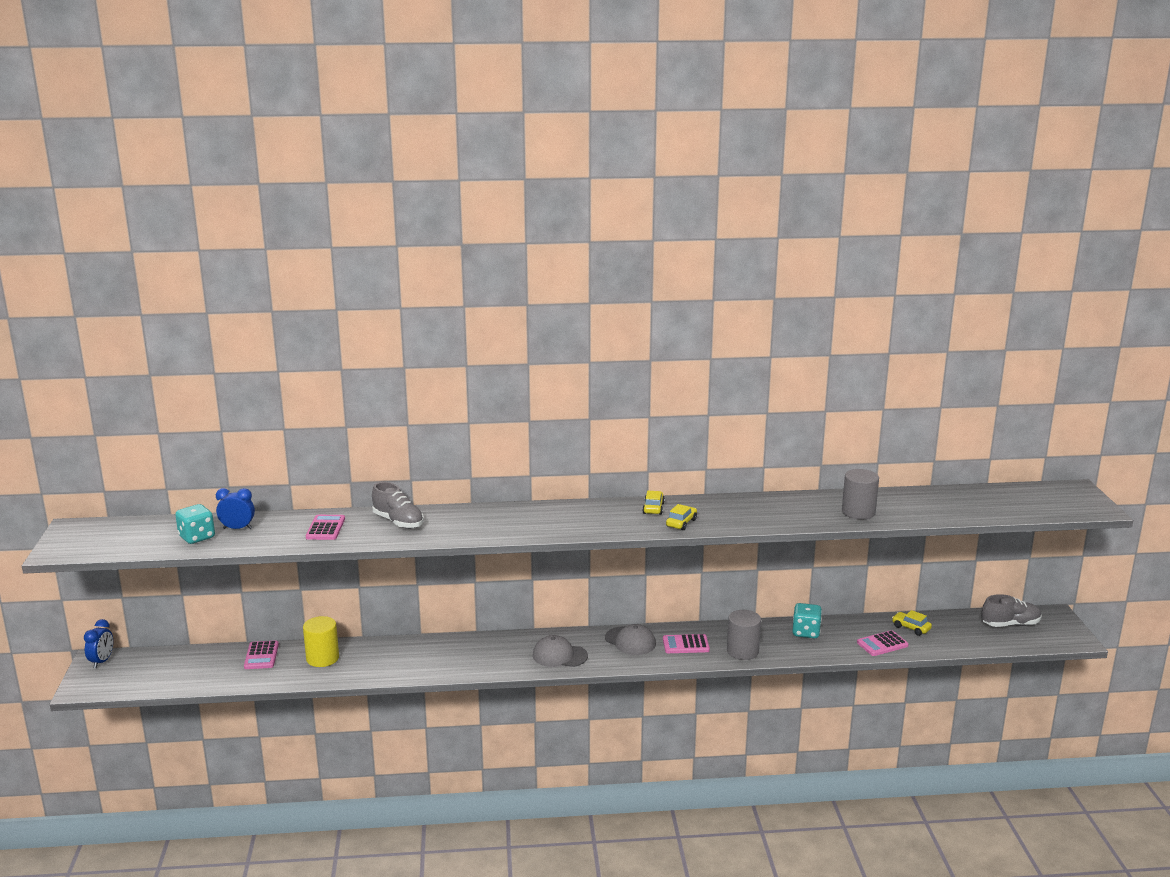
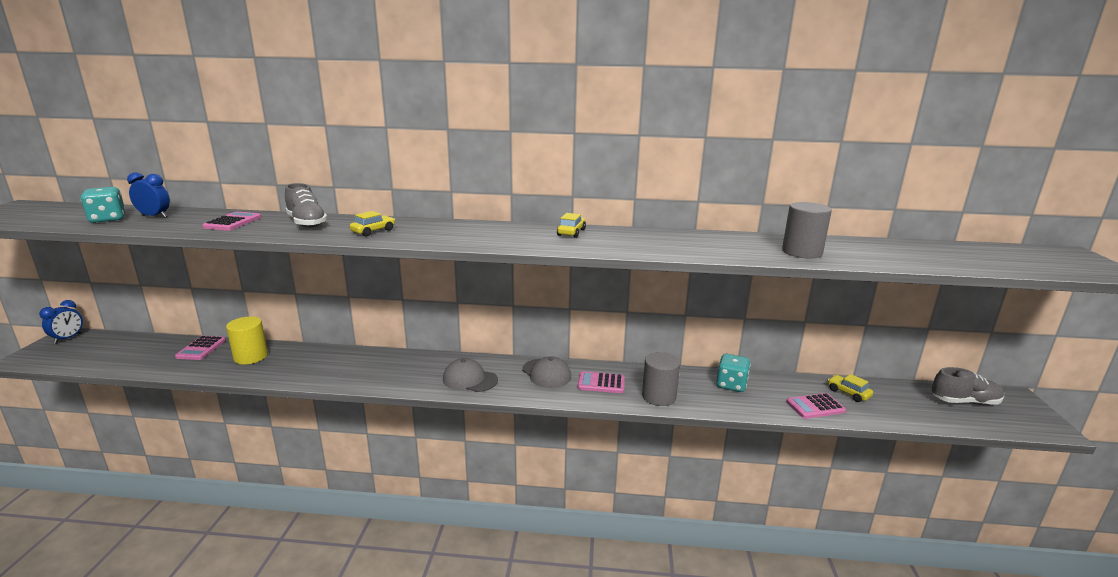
camera: 10 degrees right, 0 degrees up
(681, 523) = (594, 245): yellow car -> yellow car (373, 231)

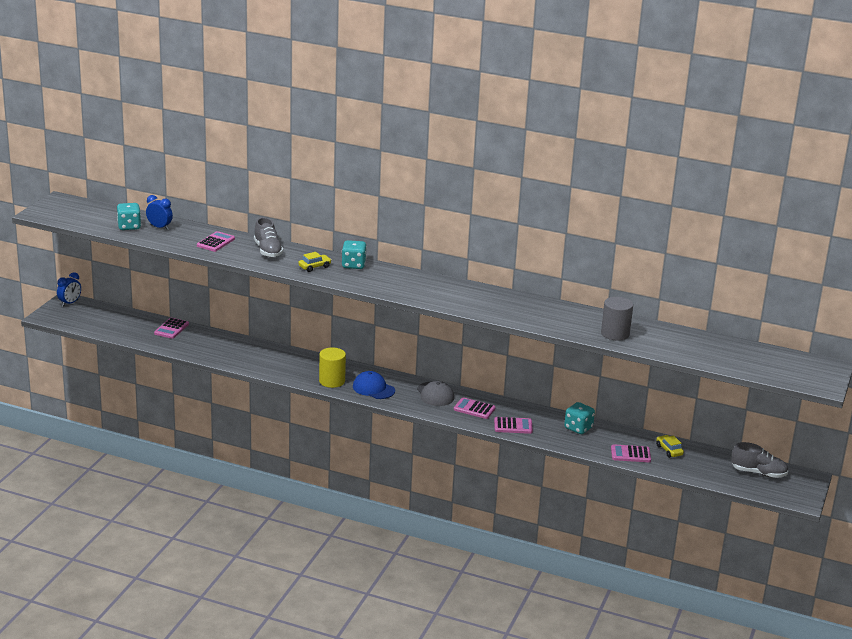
camera: 15 degrees right, 5 degrees up
(251, 357) = (209, 342): yellow cylinder -> yellow cylinder (332, 381)
(425, 225) = (353, 265): none -> turquoise dice
(470, 379) = (373, 388): grey cap -> blue cap
(571, 232) = (459, 289): yellow car -> none
(659, 396) = (513, 426): grey cylinder -> pink calculator

